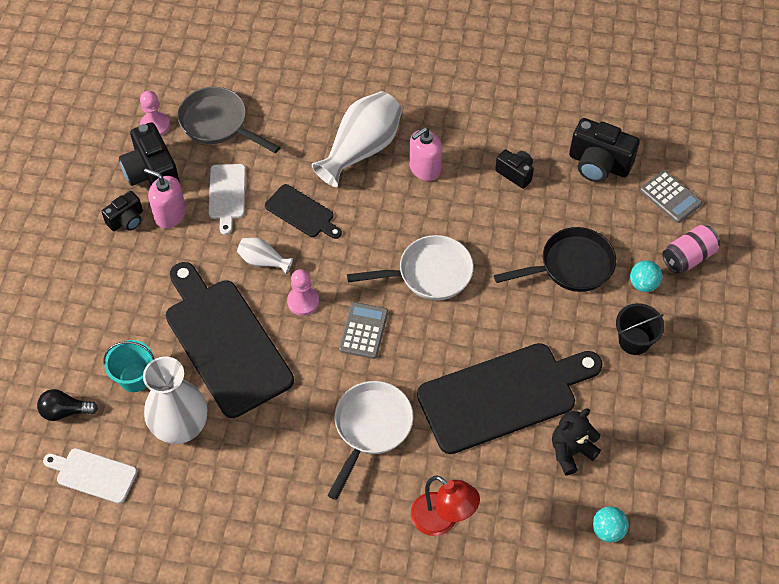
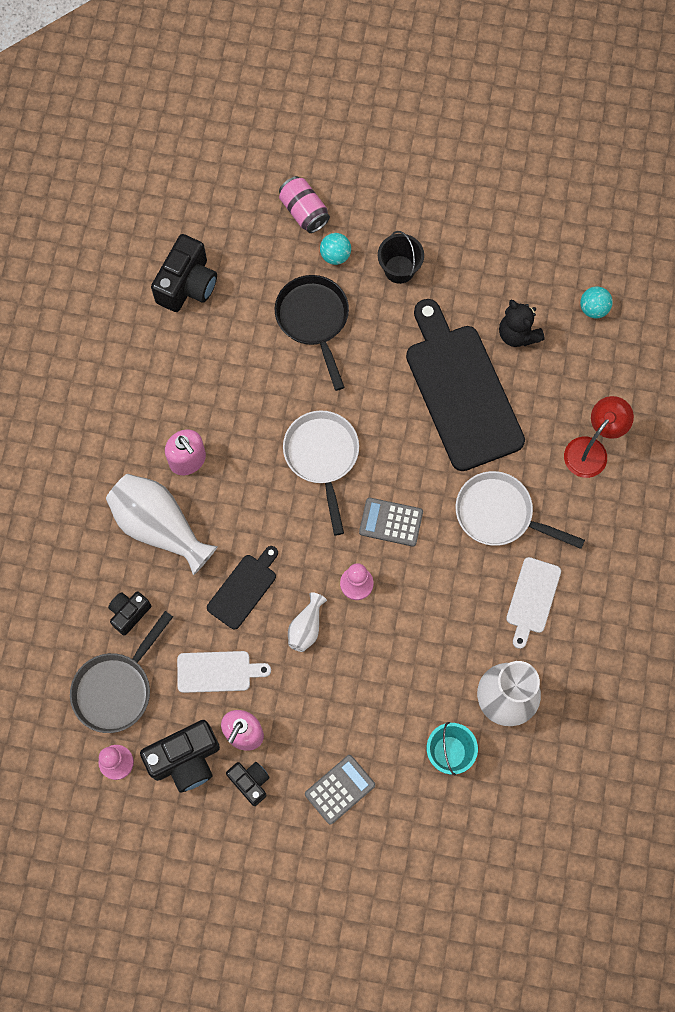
camera: 90 degrees left, 15 degrees up
(65, 411) = (490, 821): black light bulb -> none
(93, 474) = (559, 783): white cutting board -> white cutting board (532, 599)
(225, 342) = (405, 661): black cutting board -> none
(515, 173) = (197, 367): black camera -> black camera (129, 613)
(670, 197) = (231, 220): grey calculator -> grey calculator (340, 789)

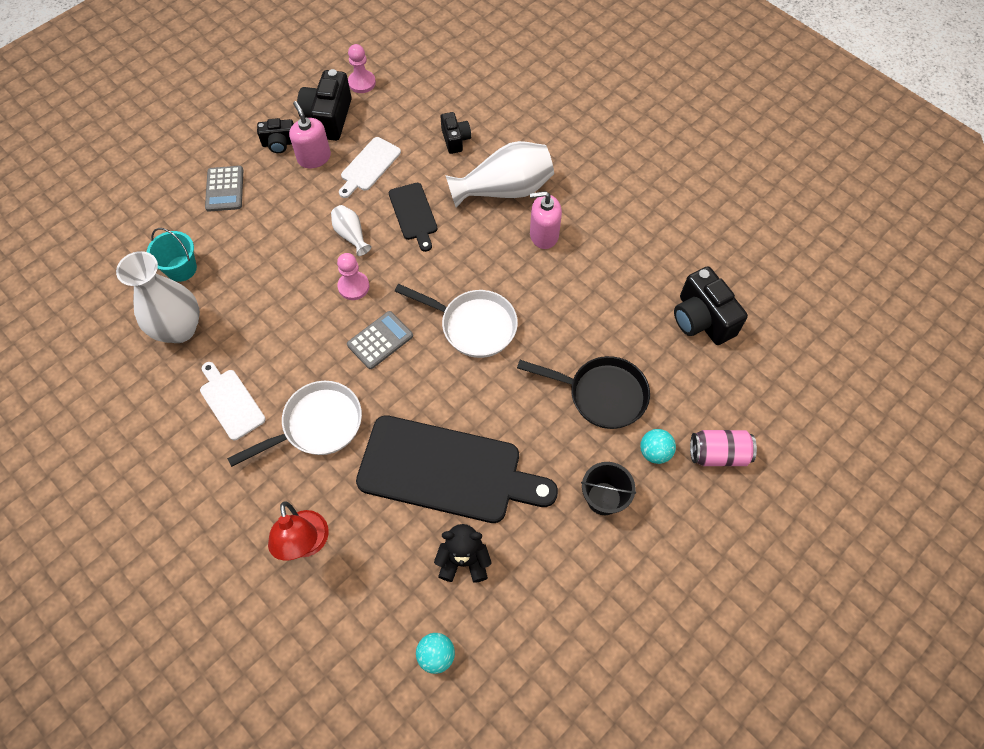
camera: 125 degrees right, 10 degrees down
(116, 688) = (410, 107): grey pan -> none

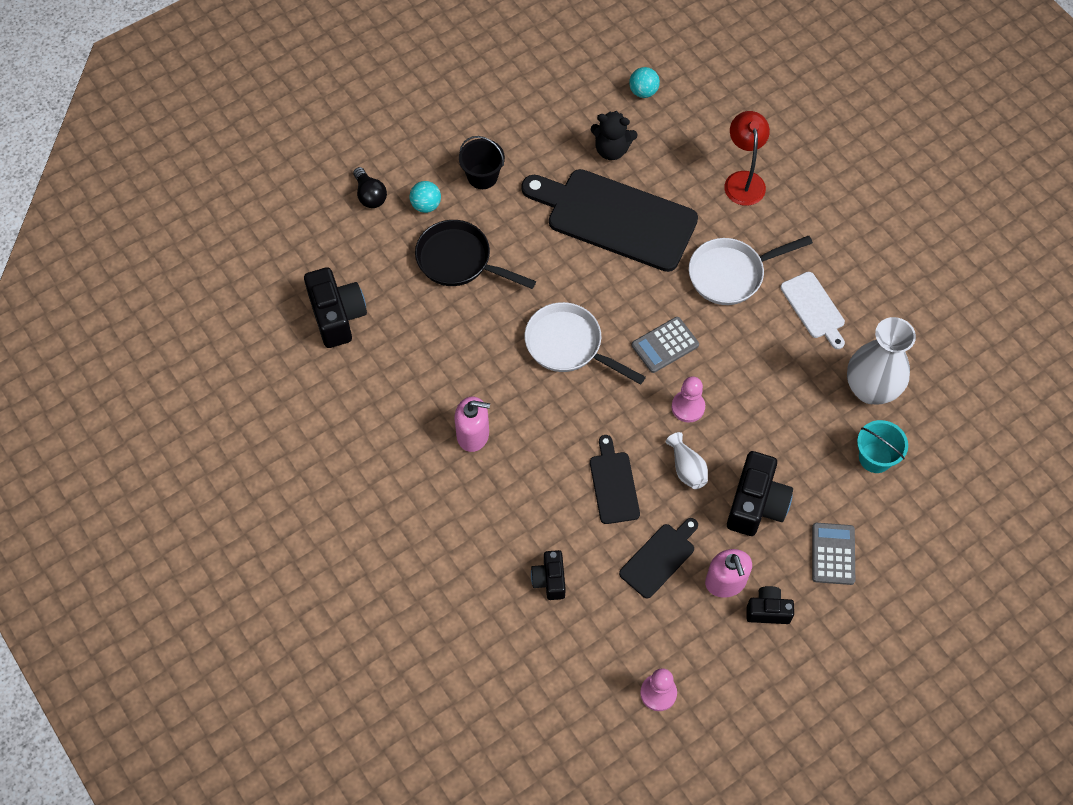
camera: 170 degrees left, 0 degrees up
(328, 118) = (705, 641): black camera -> black camera (756, 504)
(369, 166) = (659, 558): white cutting board -> black cutting board
(504, 190) = (504, 499): white vase -> none
(718, 454) = (370, 195): pink can -> black light bulb

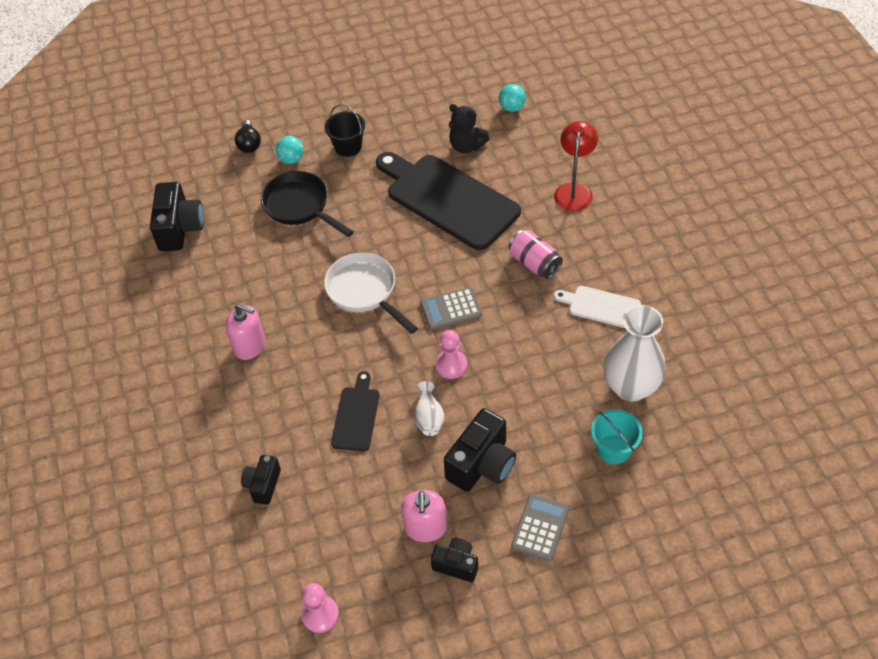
camera: 20 degrees right, 10 degrees down
(659, 558) = (372, 490): black cutting board -> none
(731, 274) = (534, 263): white pan -> pink can
(814, 308) = (601, 306): white cutting board -> white cutting board turned 120 degrees clockwise

